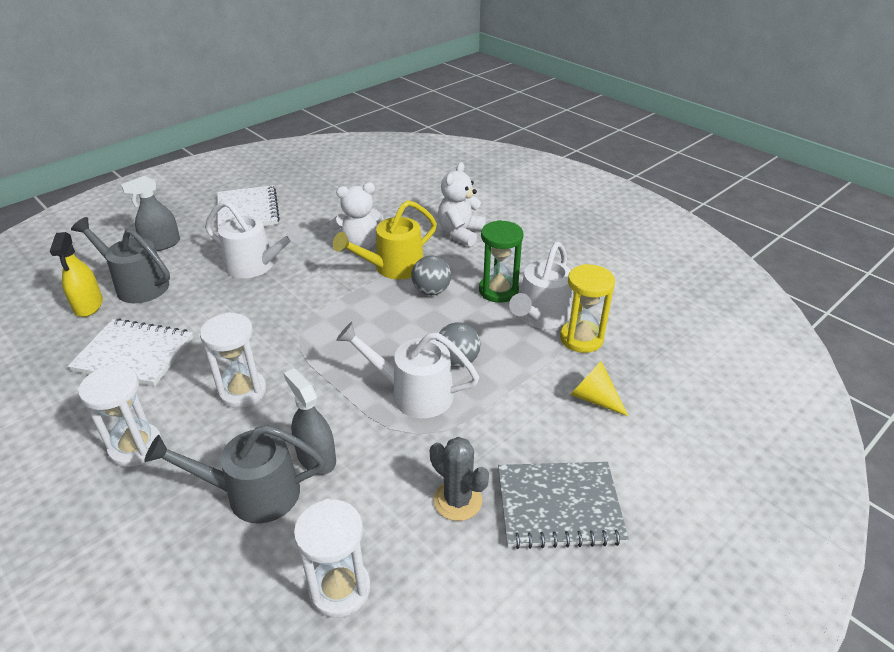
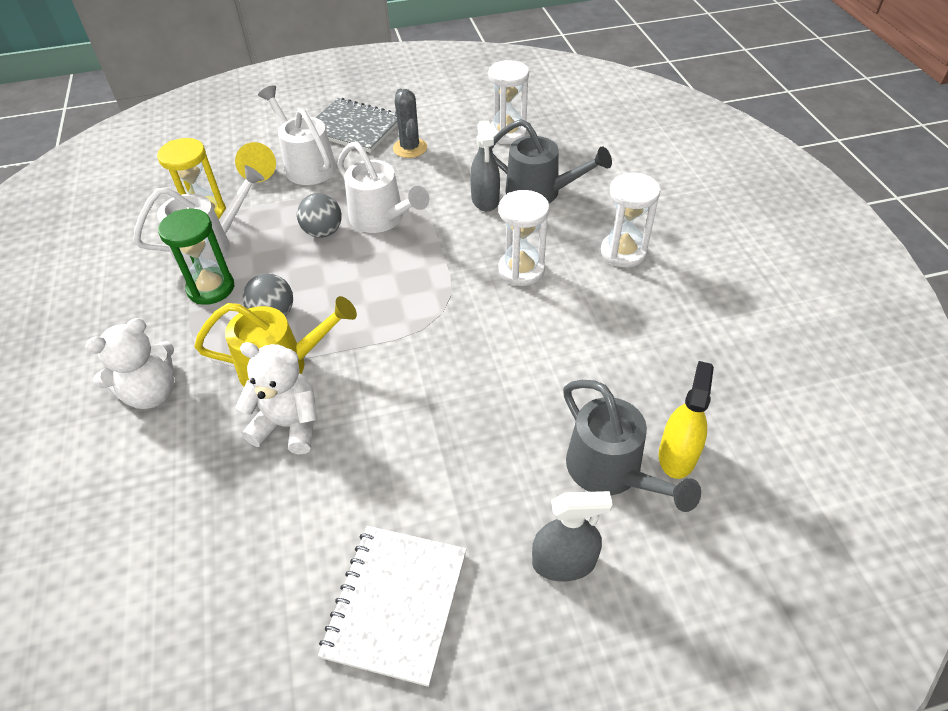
camera: 150 degrees left, 10 degrees up
(134, 354) = (620, 350): white notebook -> none
(256, 266) = (441, 442): white watering can -> white watering can (306, 165)

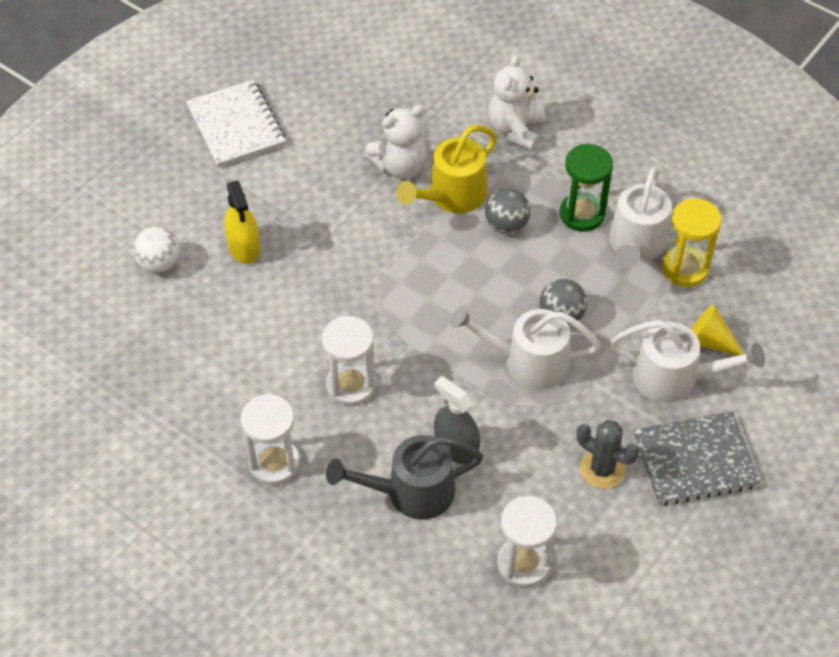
camera: 140 degrees right, 5 degrees up
(564, 562) = (156, 197): grey spray bottle -> none
(612, 472) = (159, 263): grey watering can -> white ball
(677, 455) = (121, 300): yellow spray bottle -> yellow spray bottle (244, 247)

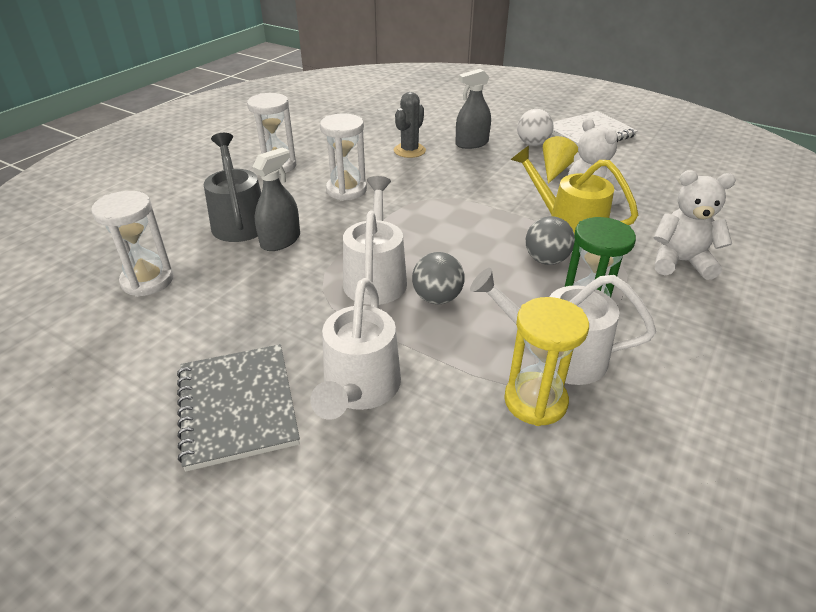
camera: 85 degrees right, 15 degrees down
(159, 263) = (448, 119): white ball -> white ball (532, 144)
(244, 247) = (471, 143): yellow spray bottle -> grey spray bottle
(602, 469) = (240, 329): grey cactus -> grey cactus (409, 151)
(709, 341) = (420, 424): yellow cone -> yellow cone (555, 170)

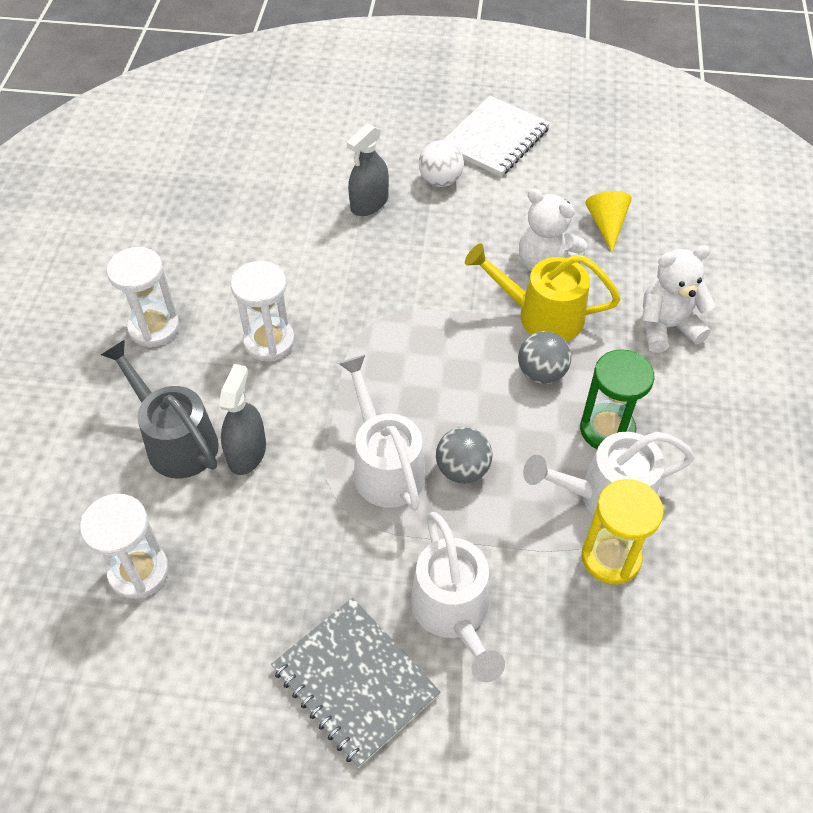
camera: 25 degrees left, 15 degrees up
(409, 151) = (302, 242): grey cactus -> none
(555, 170) = (487, 221): yellow cone -> yellow cone (606, 225)

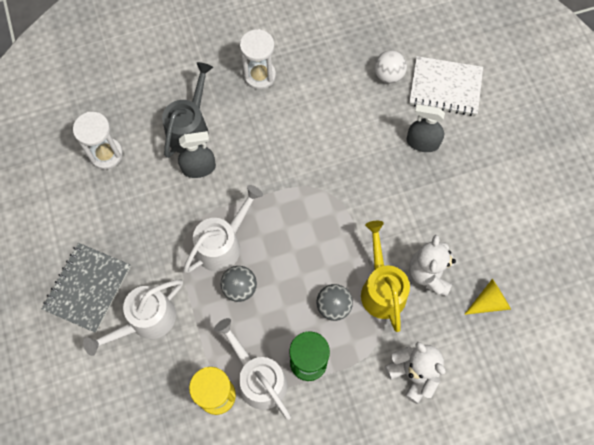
camera: 65 degrees right, 15 degrees up
(269, 341) = (280, 140): white hourglass -> none
(440, 181) = (469, 176): white ball -> white ball (388, 75)
(495, 139) = (532, 195): white notebook -> white notebook (445, 87)

